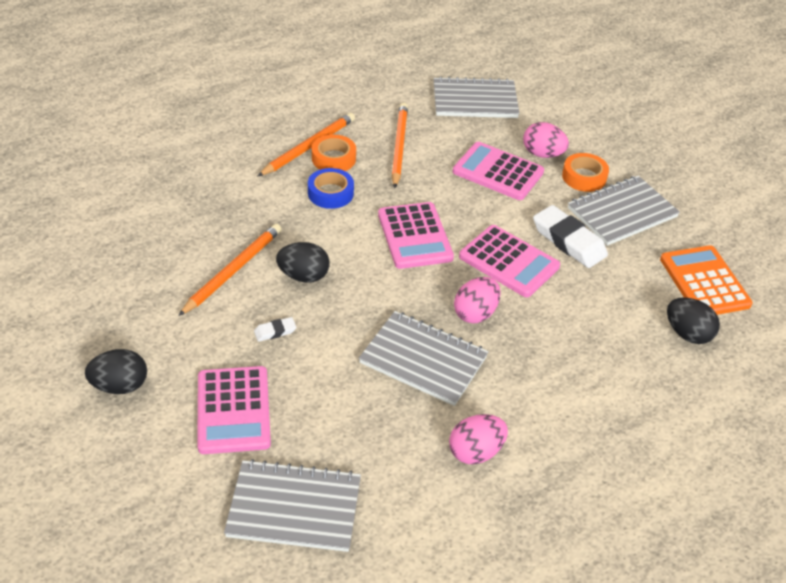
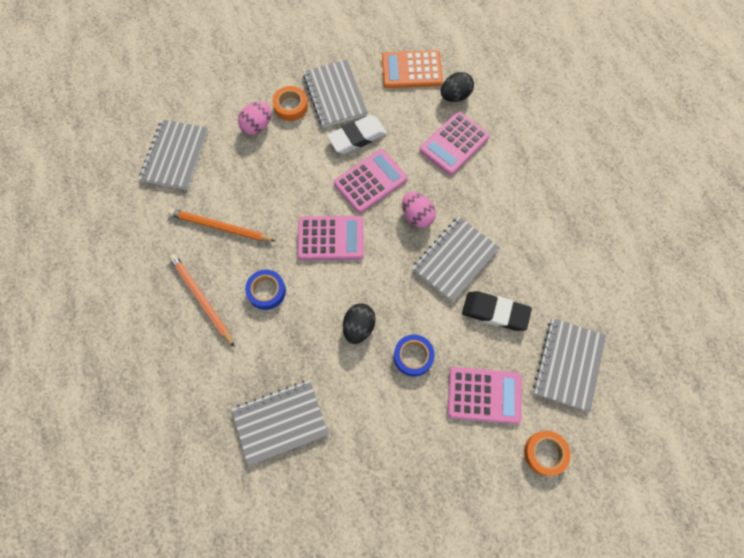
camera: 75 degrees left, 25 degrees up
(120, 386) = (451, 478): black egg -> none
(177, 226) = (280, 422): none -> grey notebook
(233, 270) = (343, 380): orange pencil -> none
(275, 331) = (413, 356): white eraser -> blue tape
(333, 158) = (222, 281): orange tape -> orange tape (545, 453)
(356, 412) = (495, 312): none -> black eraser
(475, 452) = (535, 245): pink egg -> none
(498, 172) = (271, 162): pink calculator -> pink calculator (454, 144)

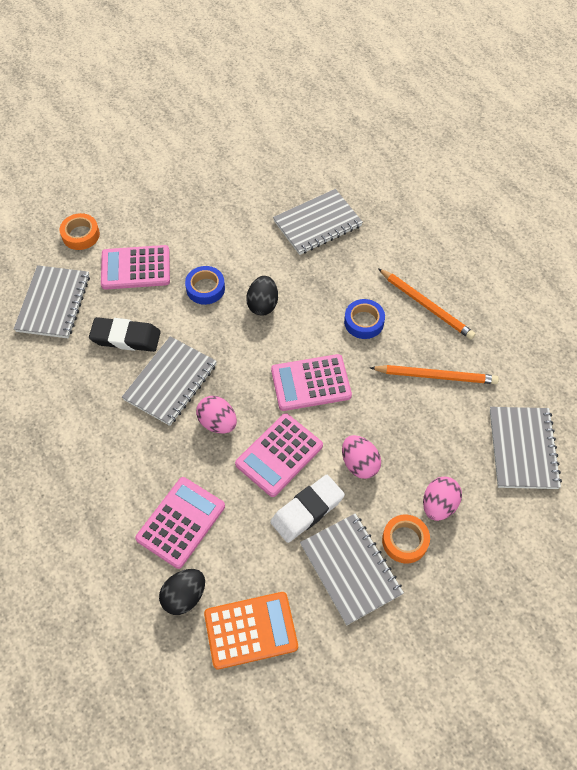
camera: 170 degrees right, 10 degrees down
(308, 164) = (359, 464): none -> pink egg

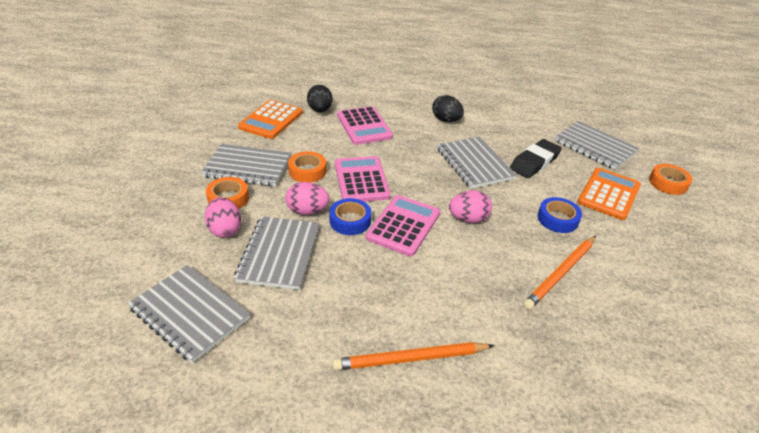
camera: 125 degrees right, 20 degrees down
(135, 268) = (608, 194): pink calculator -> orange calculator
(218, 422) = (418, 168): pink egg -> pink egg (468, 219)
(263, 304) = (512, 242): black egg -> black egg (446, 120)
(307, 510) = (307, 171): white eraser -> orange tape
(317, 223) = (601, 340): grey notebook -> grey notebook (279, 254)
(364, 322) = (434, 295): blue tape -> blue tape (350, 221)
(436, 376) = (325, 306): orange pencil -> orange pencil (561, 274)

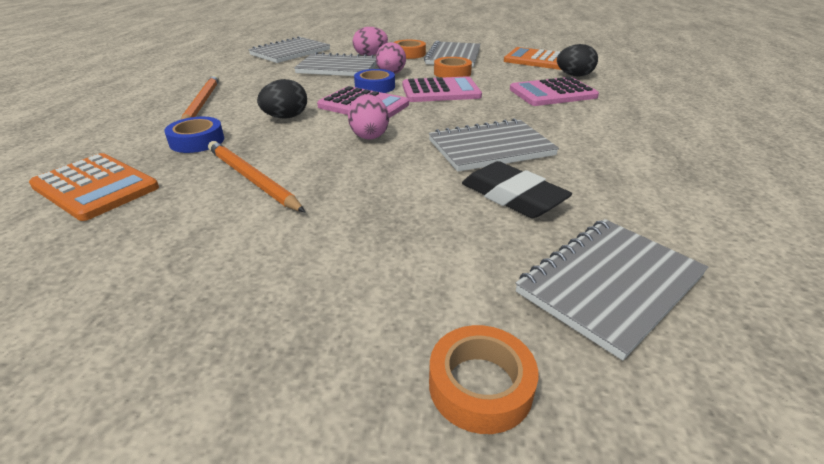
camera: 95 degrees right, 5 degrees down
(446, 120) = (606, 138): black egg -> black egg (286, 117)
(557, 219) = (359, 194): blue tape -> blue tape (197, 141)
(608, 194) = (424, 262): orange calculator -> orange calculator (96, 187)

